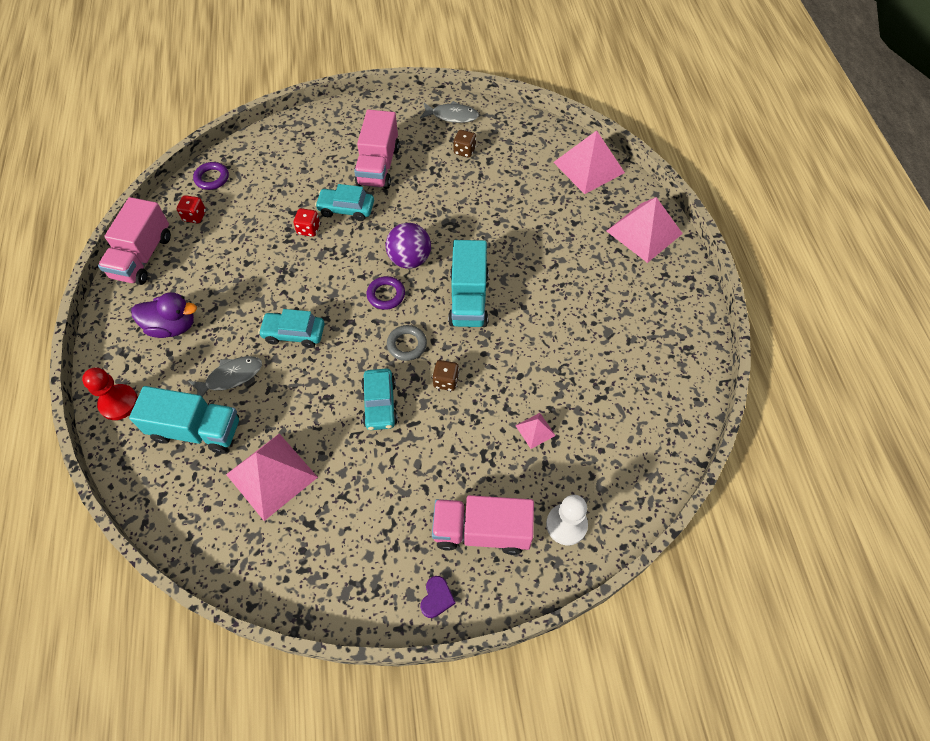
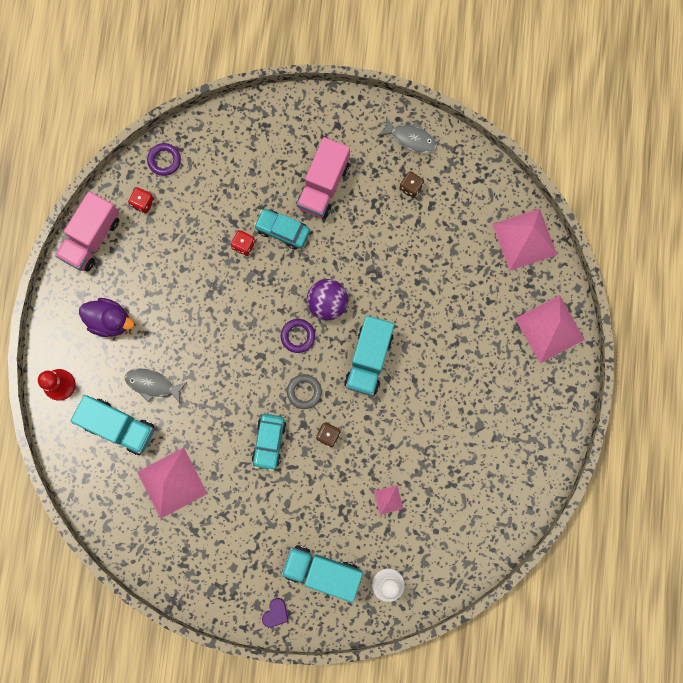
camera: 15 degrees right, 20 degrees up
(231, 377) = (152, 384): grey fish -> grey fish turned 150 degrees counterclockwise
(294, 333) = (211, 355): turquoise car -> none
(482, 531) = (322, 572): pink truck -> turquoise truck

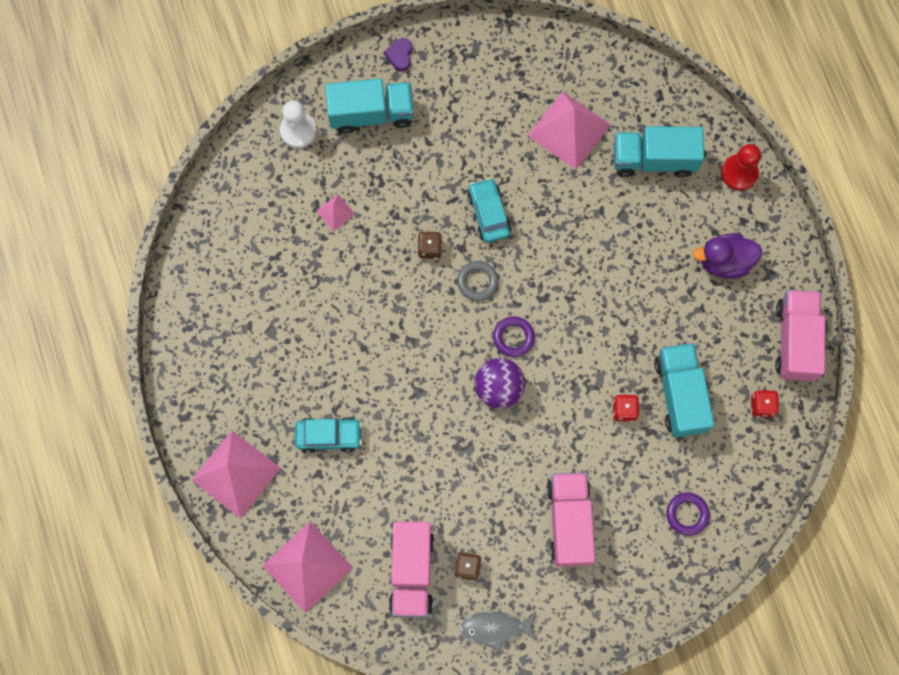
camera: 155 degrees right, 5 degrees down
(152, 384) = (642, 217): grey fish -> none
(164, 160) = (765, 466): purple ring -> purple ring (687, 514)
(282, 230) = (589, 447): turquoise car -> turquoise car (329, 436)
(368, 359) = (424, 348): turquoise truck -> turquoise truck (680, 394)
(451, 202) = (411, 572): none -> pink truck

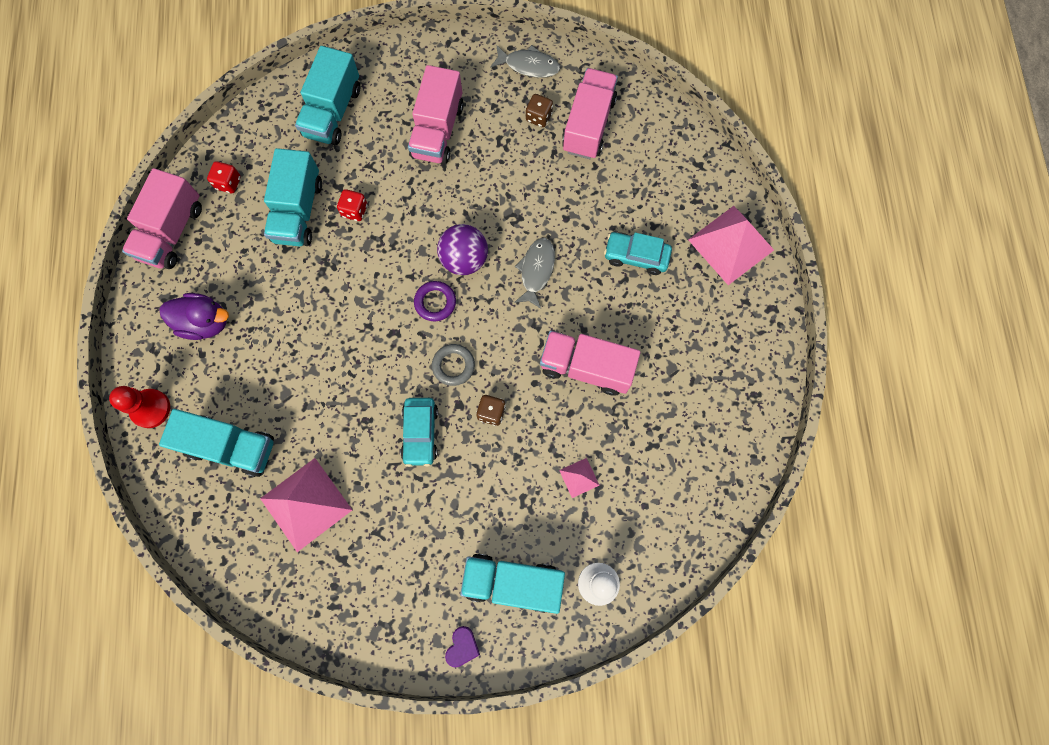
camera: 165 degrees left, 0 degrees up
(307, 566) = (680, 151): pink pyramid -> none
(352, 312) = (586, 367): none -> pink truck
(424, 395) = (536, 271): none -> grey fish
(687, 514) = (333, 112): purple ring -> turquoise truck

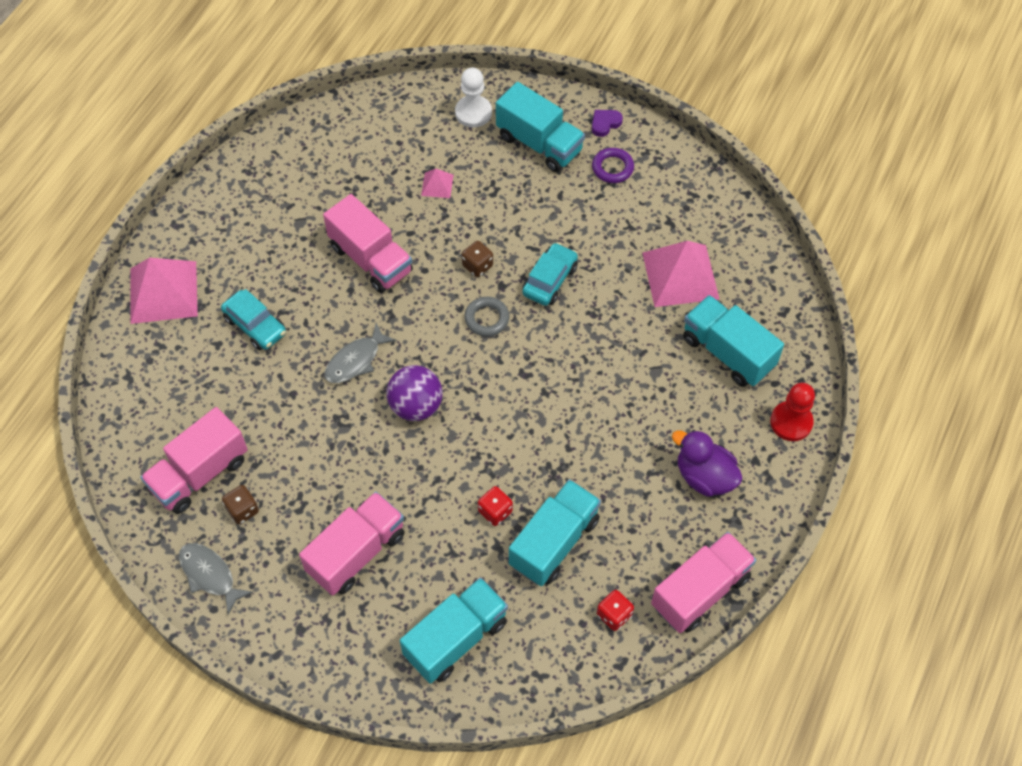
camera: 150 degrees left, 15 degrees down
(435, 302) = (469, 381): purple ring -> purple ring (612, 168)

